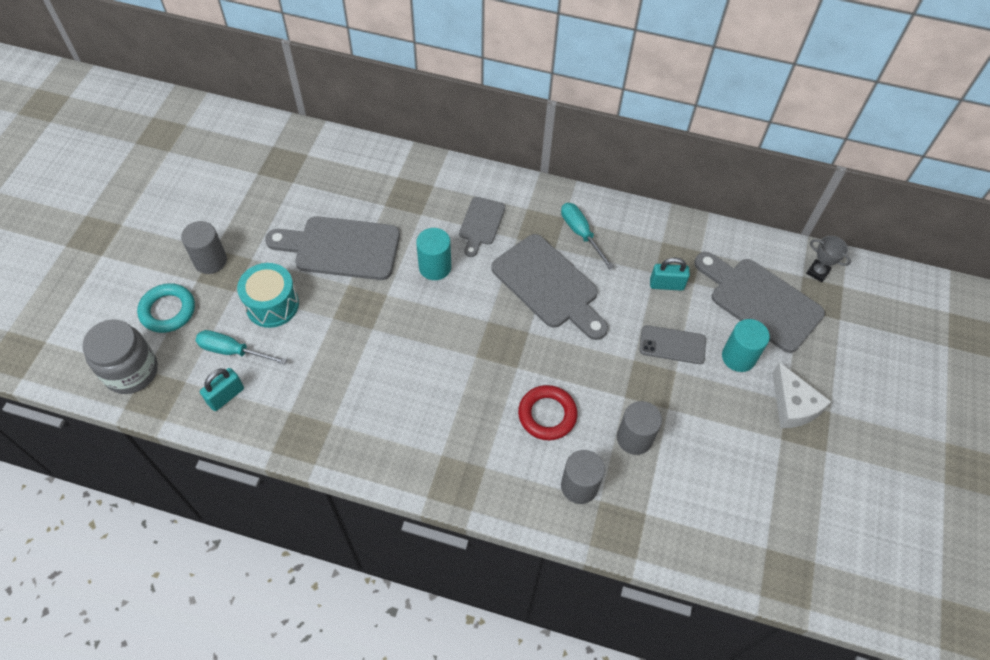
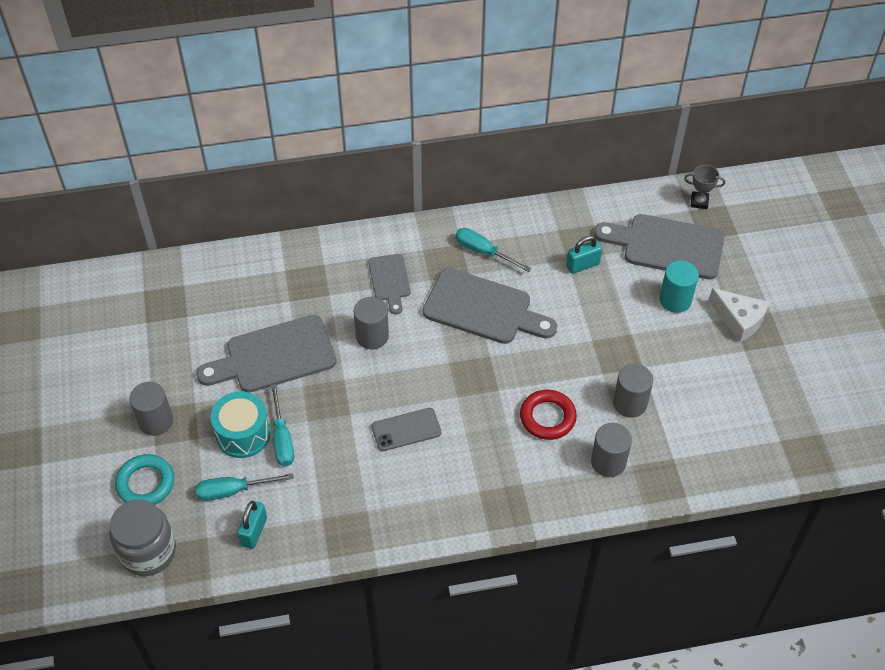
camera: 25 degrees left, 5 degrees down
(302, 324) = (282, 438): none -> turquoise screwdriver
(435, 267) = (372, 336): turquoise cylinder -> grey cylinder
(672, 345) = (616, 314): grey phone -> grey phone (406, 430)

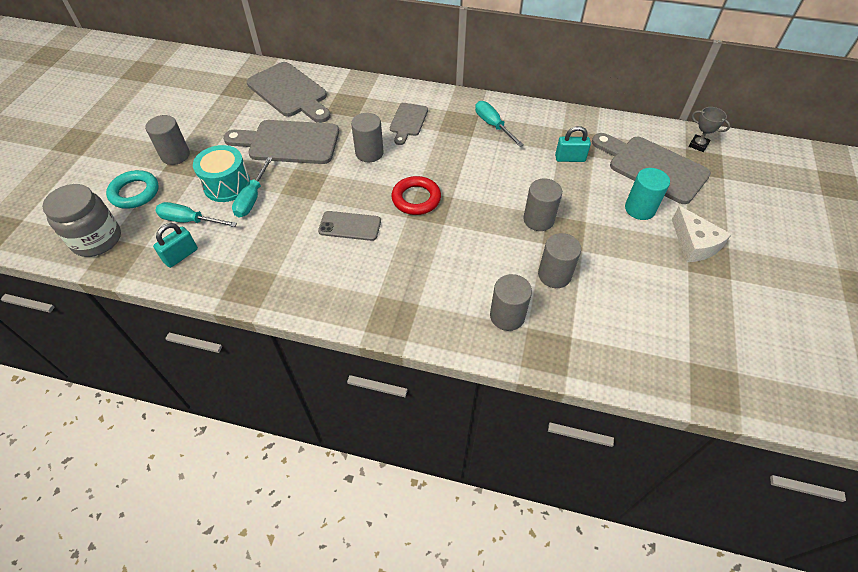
camera: 25 degrees right, 0 degrees up
(483, 308) = (468, 162): grey cutting board -> grey cutting board (290, 92)
(547, 417) = (473, 259): red ring -> red ring (416, 199)
(586, 349) = (538, 220): none -> grey cylinder

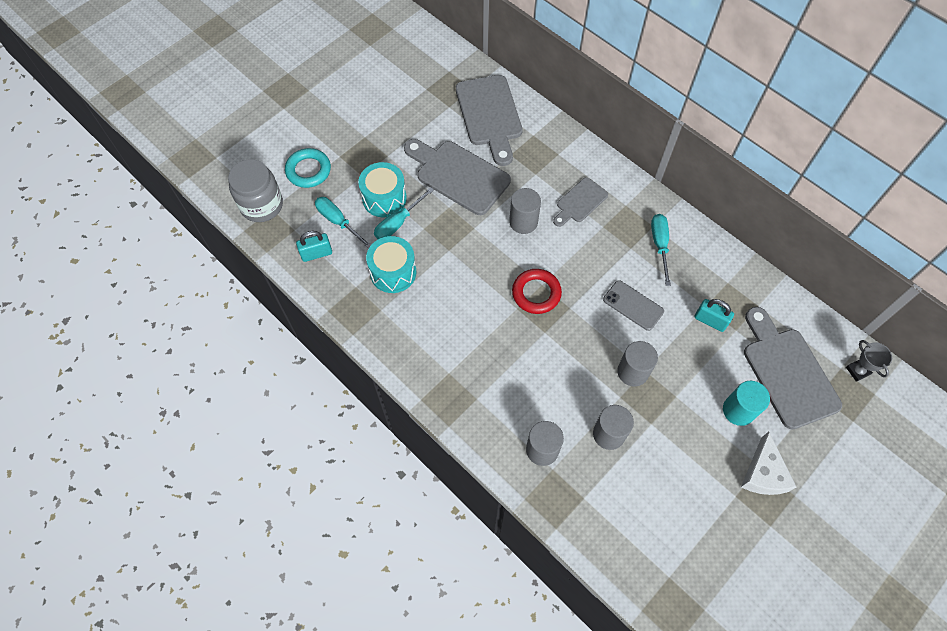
camera: 30 degrees right, 10 degrees up
(175, 155) = (357, 145): grey cylinder -> none
(271, 238) = (393, 272): none -> turquoise drum
(350, 226) = (463, 293): grey phone -> grey phone (633, 305)

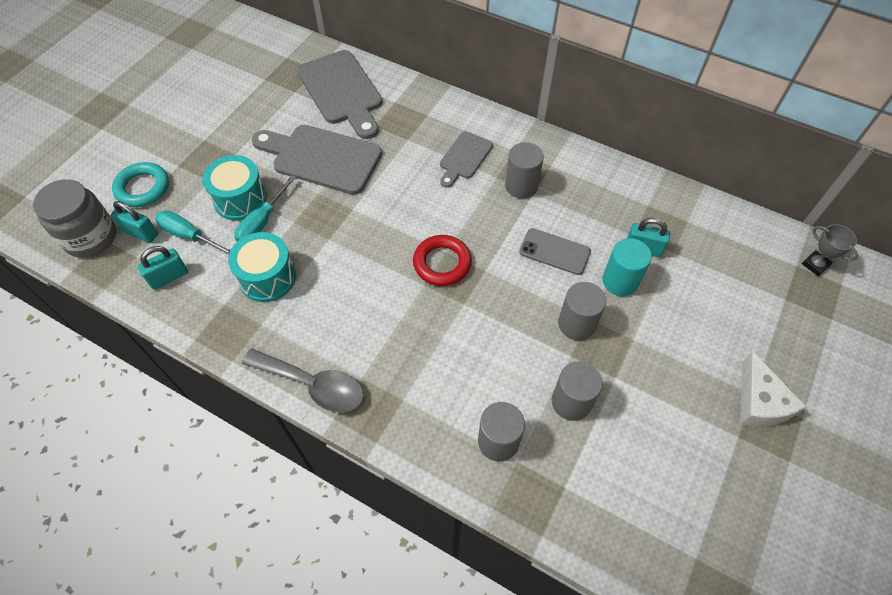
camera: 15 degrees left, 5 degrees down
(301, 210) = (140, 233): none -> turquoise padlock
(410, 369) = (313, 385): none -> grey spoon
(523, 222) = (407, 191): grey cylinder -> grey cylinder (521, 186)
(659, 245) = (563, 183): turquoise screwdriver -> none
(738, 410) = (707, 338): turquoise cylinder -> turquoise cylinder (620, 281)
(787, 372) = (743, 284): grey cutting board -> none

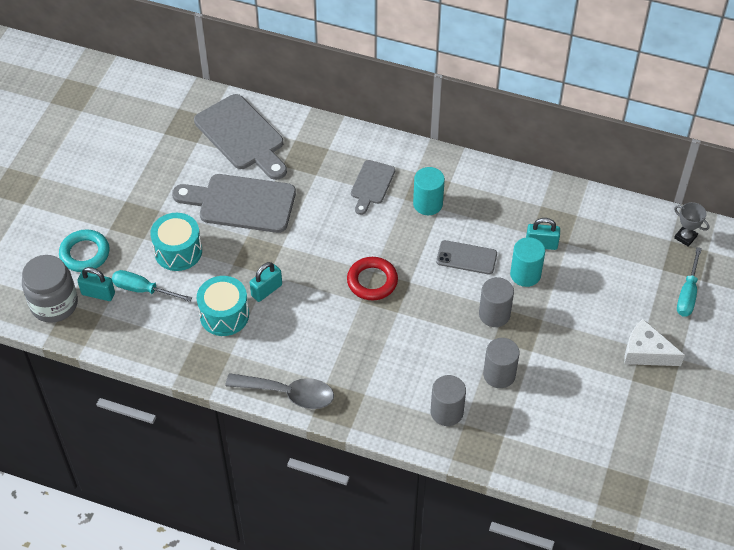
camera: 10 degrees left, 5 degrees down
(169, 277) = (137, 327): turquoise padlock -> turquoise padlock (266, 290)
(262, 222) = (205, 268): turquoise screwdriver -> turquoise screwdriver (687, 294)
(521, 186) = (427, 204): grey cylinder -> turquoise cylinder
(759, 402) = (646, 352): white cheese -> white cheese turned 135 degrees clockwise

